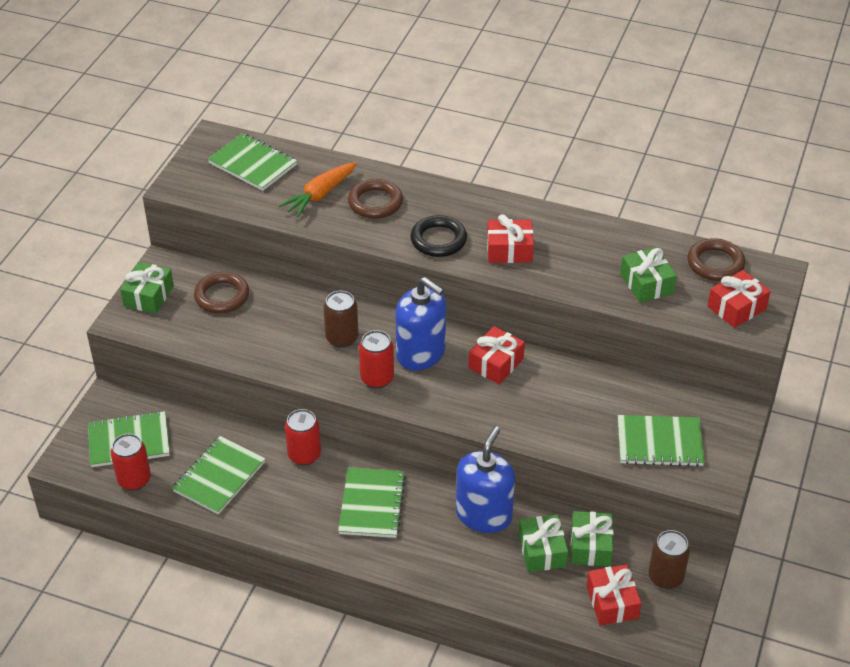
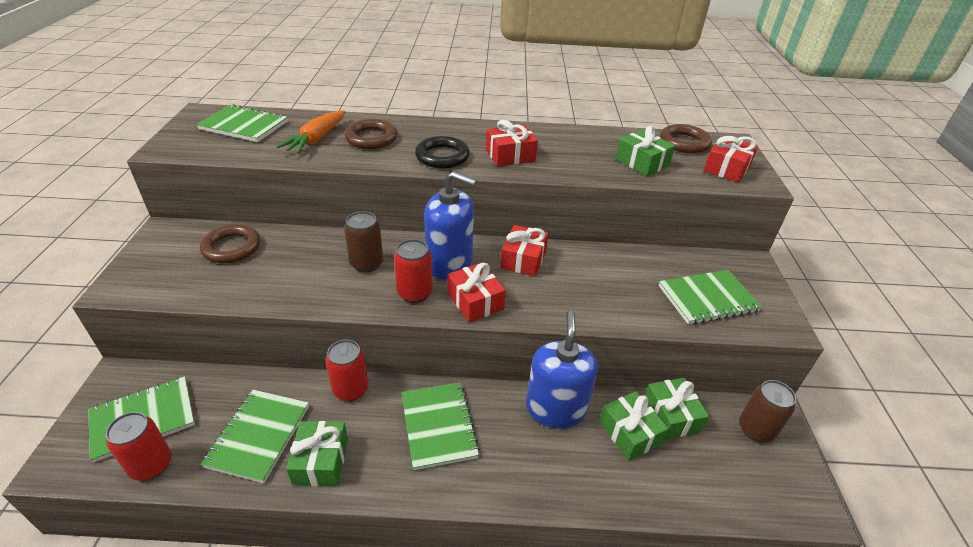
camera: 20 degrees left, 5 degrees down
(148, 296) = (149, 260): green gift -> green gift (321, 461)
(612, 602) = (726, 472): red gift -> red gift (475, 301)

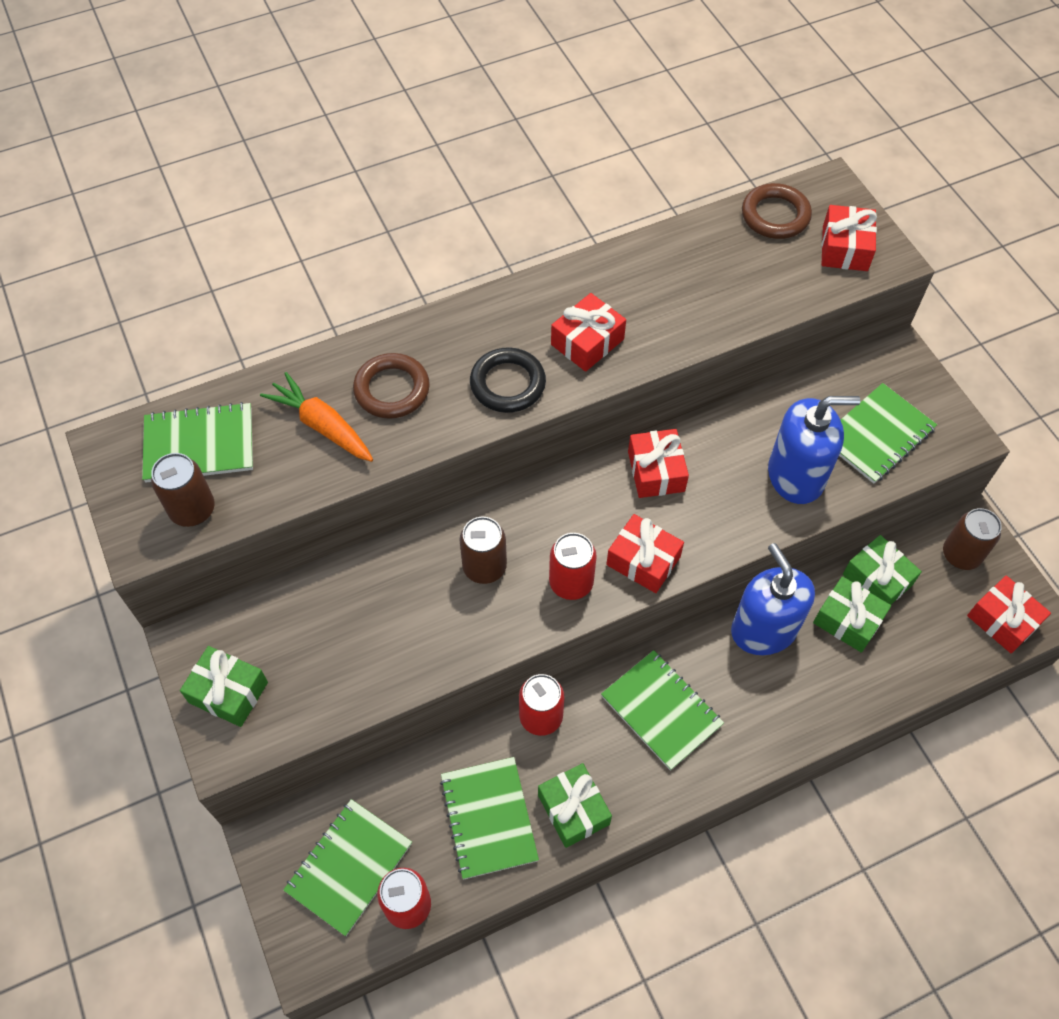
camera: 25 degrees left, 20 degrees up
(207, 146) = (192, 510): none -> brown can
(232, 247) = (302, 624): brown ring -> none
(316, 139) = (322, 426): orange carrot -> orange carrot turned 135 degrees clockwise
(449, 263) = (578, 519): blue soap dispenser -> blue soap dispenser (796, 475)
(642, 163) = (746, 282): green gift -> green gift (228, 692)
(776, 495) = (1002, 620): none -> red gift

